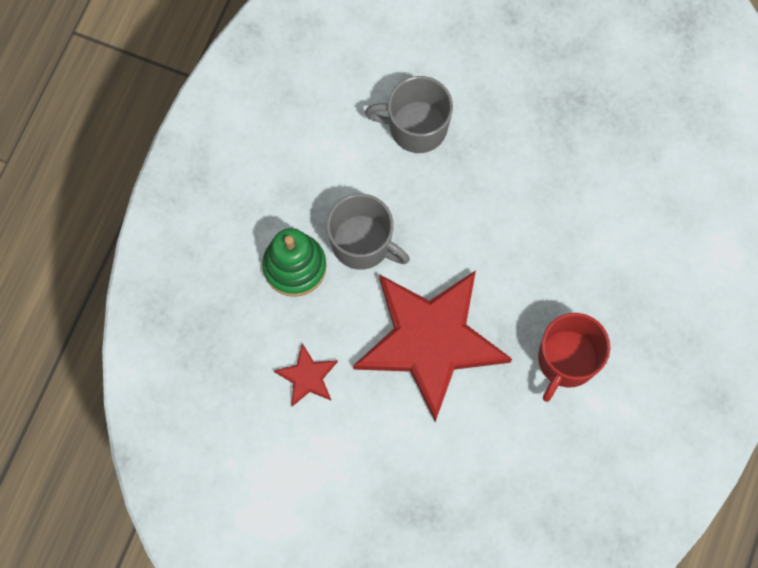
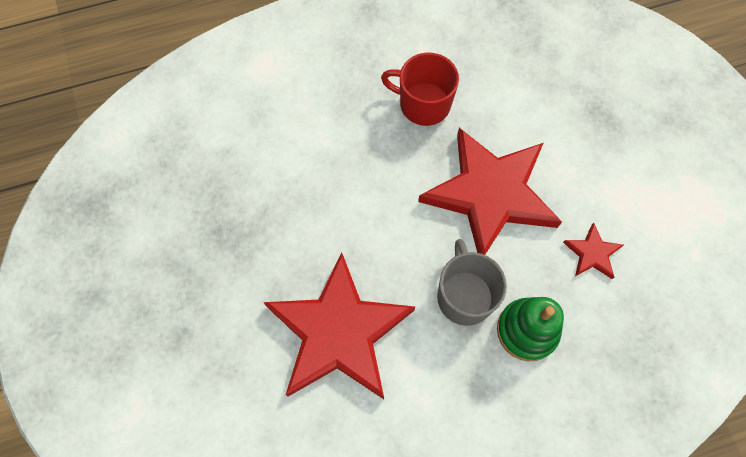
camera: 130 degrees left, 5 degrees down
(416, 127) = (338, 332): grey mug -> red star
(566, 360) = (423, 104): red mug -> red mug turned 150 degrees counterclockwise

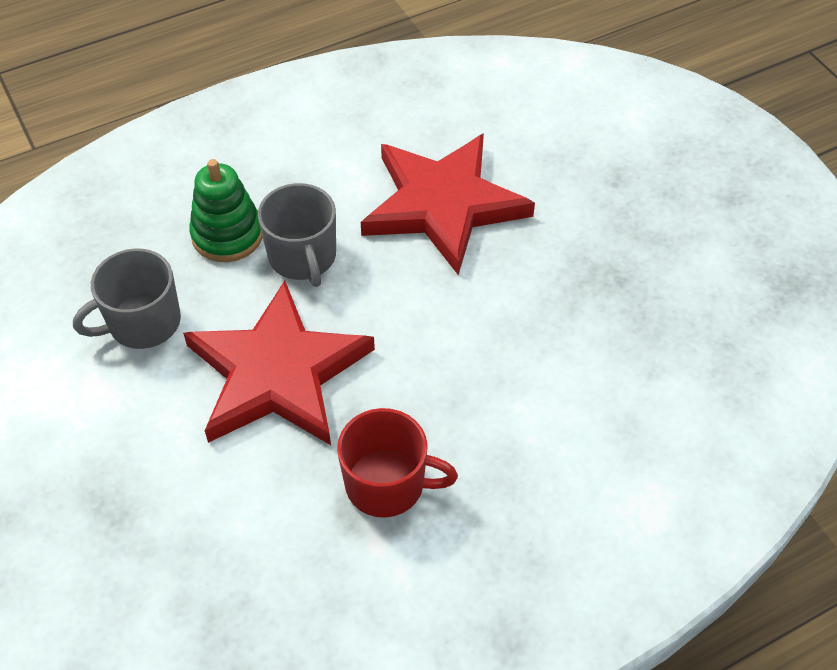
camera: 170 degrees right, 15 degrees down
(592, 253) = (143, 322): red star -> grey mug

